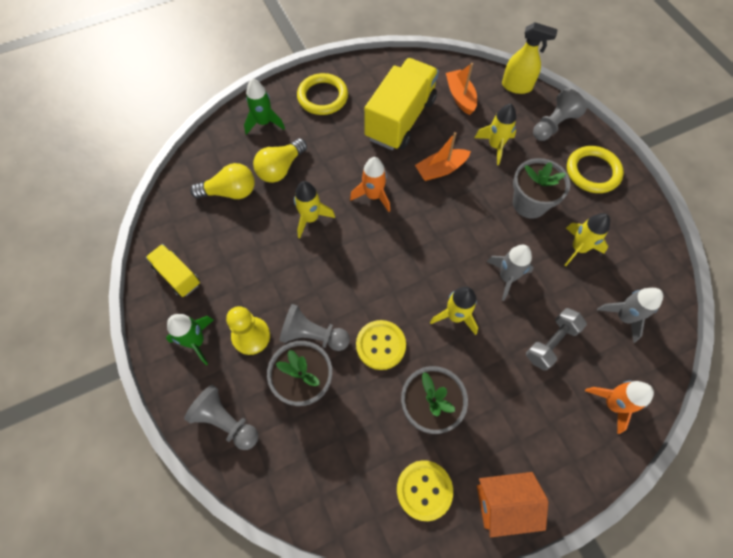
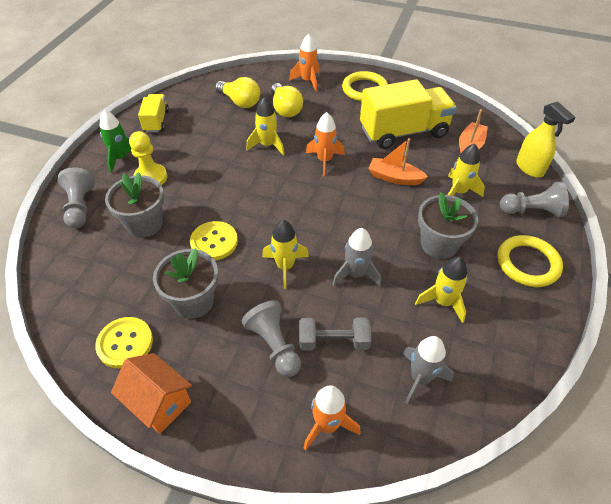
camera: 45 degrees right, 15 degrees down
(264, 123) = (308, 81): green rocket -> orange rocket
(280, 168) = (285, 109): yellow light bulb -> yellow light bulb turned 105 degrees counterclockwise
(313, 335) = (183, 204): grey pawn -> grey pawn (274, 345)

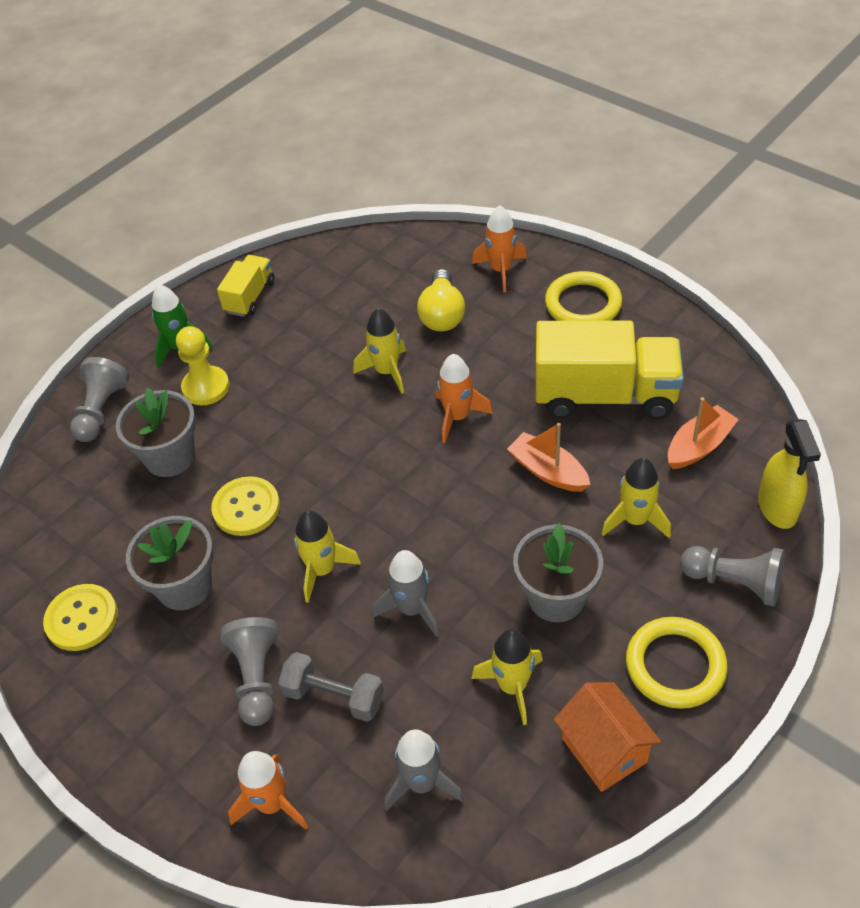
camera: 25 degrees right, 0 degrees up
(159, 403) = (90, 708): orange house -> orange house (604, 750)
(240, 102) = (381, 287): yellow light bulb -> none

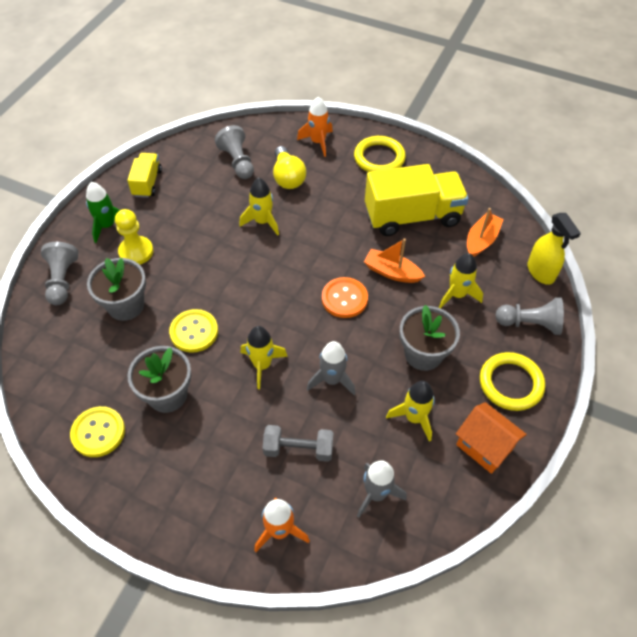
camera: 20 degrees left, 5 degrees up
(257, 678) = (240, 448): grey pawn -> grey pawn (237, 162)
(457, 417) = (320, 245): orange rocket -> none
(467, 497) = (344, 298): none -> orange button

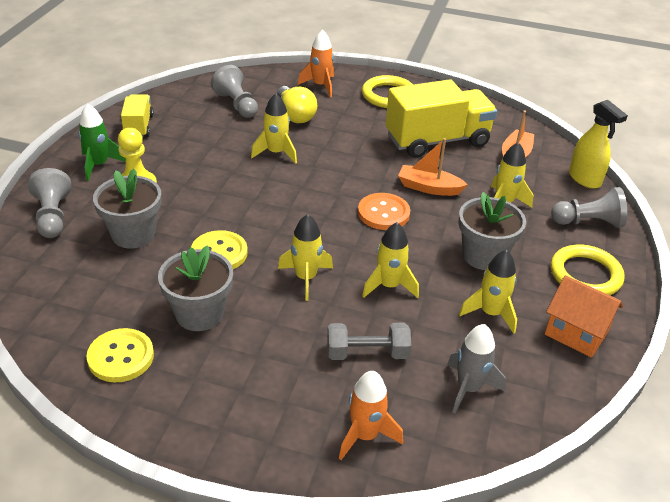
camera: 10 degrees left, 15 degrees down
(332, 380) = (389, 286): grey rocket -> yellow rocket

